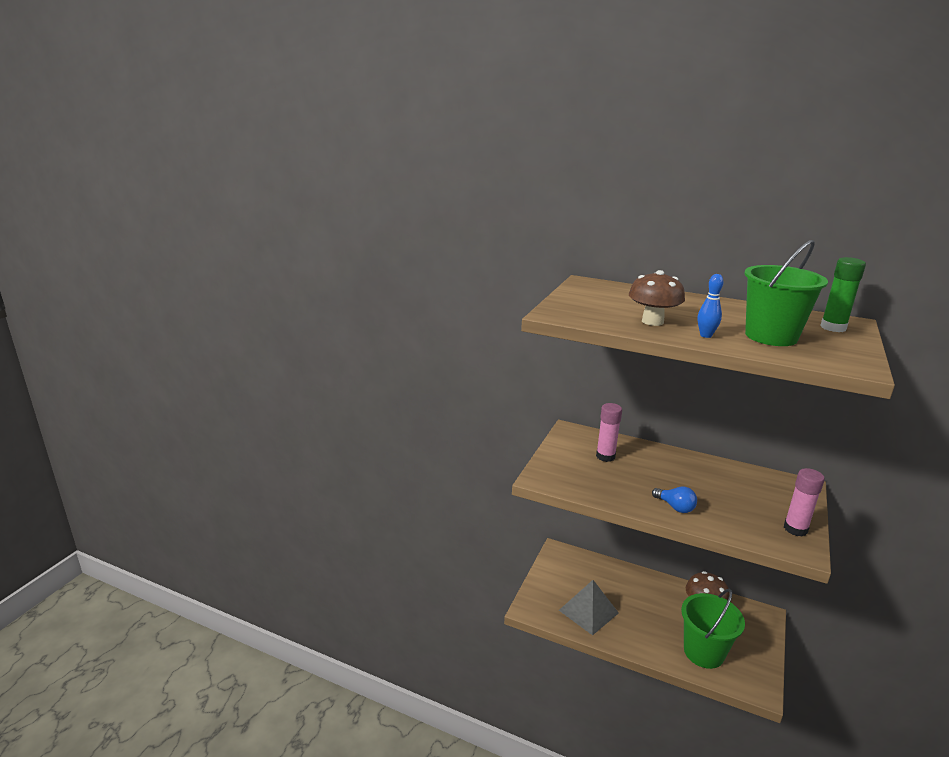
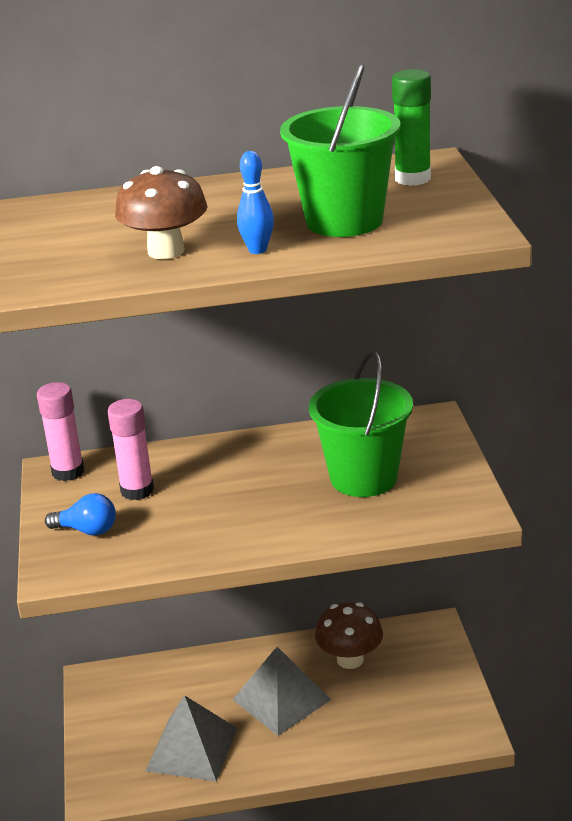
camera: 30 degrees left, 5 degrees up
(651, 610) = (281, 699): none -> grey pyramid
(675, 507) = (283, 526): blue light bulb -> blue light bulb (87, 530)
(703, 652) = (380, 722): green bucket -> green bucket (363, 478)
(795, 529) = (452, 487): pink glue stick -> pink glue stick (68, 472)

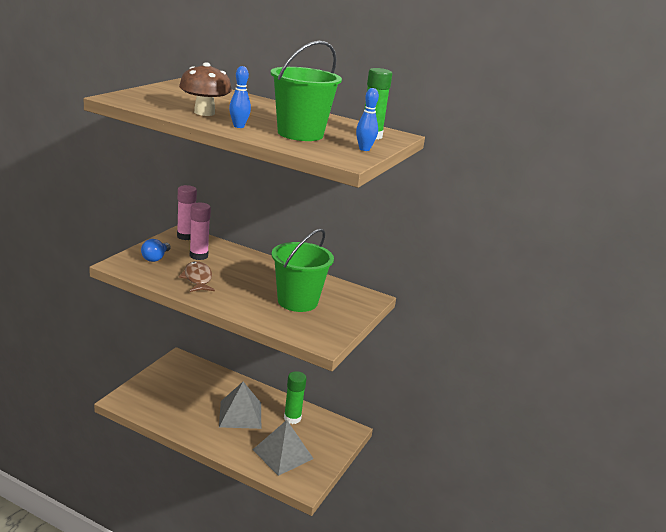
camera: 30 degrees right, 5 degrees down
(87, 530) = (155, 258): blue light bulb -> blue light bulb turned 60 degrees clockwise
(192, 749) = (178, 409): grey pyramid -> grey pyramid (283, 454)
(195, 525) = (197, 279): none -> brown fish
(350, 659) = (292, 418): brown mushroom -> green glue stick
(455, 204) = (364, 149): none -> blue bowling pin

